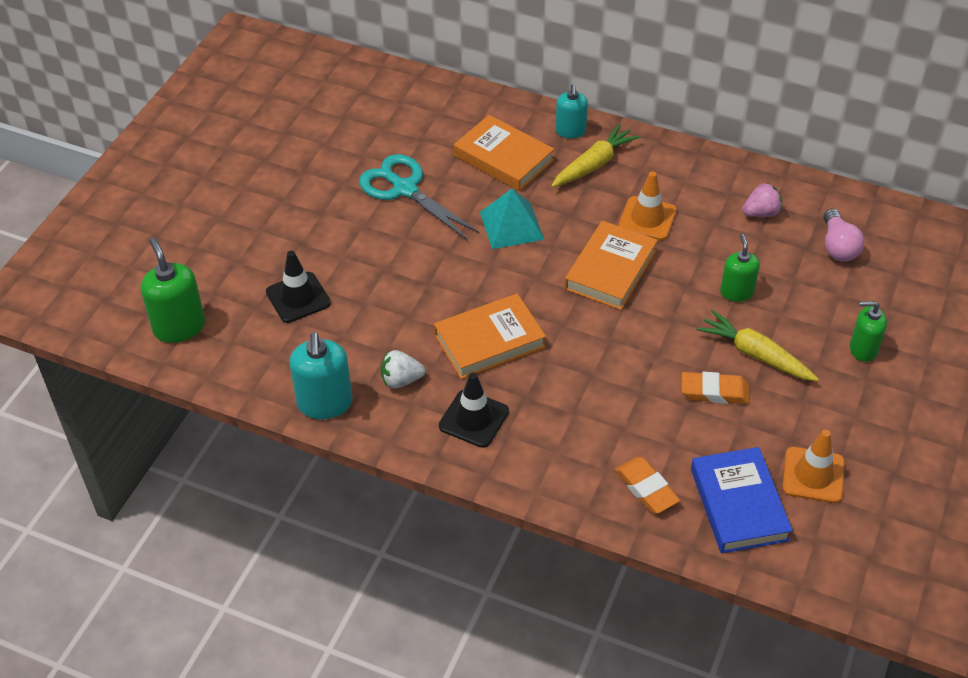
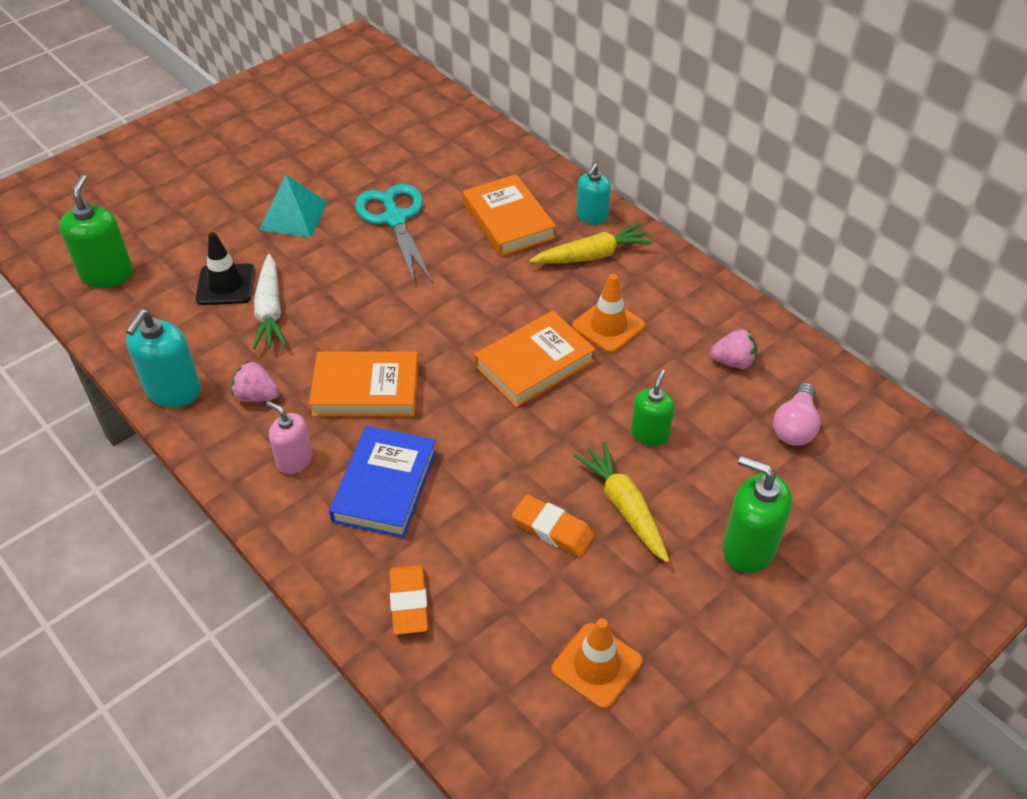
camera: 25 degrees right, 0 degrees up
(356, 306) = (270, 311): none -> white carrot
(401, 380) = (256, 396): white strawberry -> pink strawberry
(474, 419) = (294, 460): black traffic cone -> pink soap dispenser
(511, 225) = (469, 286): turquoise pyramid -> turquoise pyramid (293, 216)
(739, 504) = (493, 662): blue book -> blue book (385, 486)
(863, 349) = (748, 548): green soap dispenser -> green soap dispenser, size x1.54

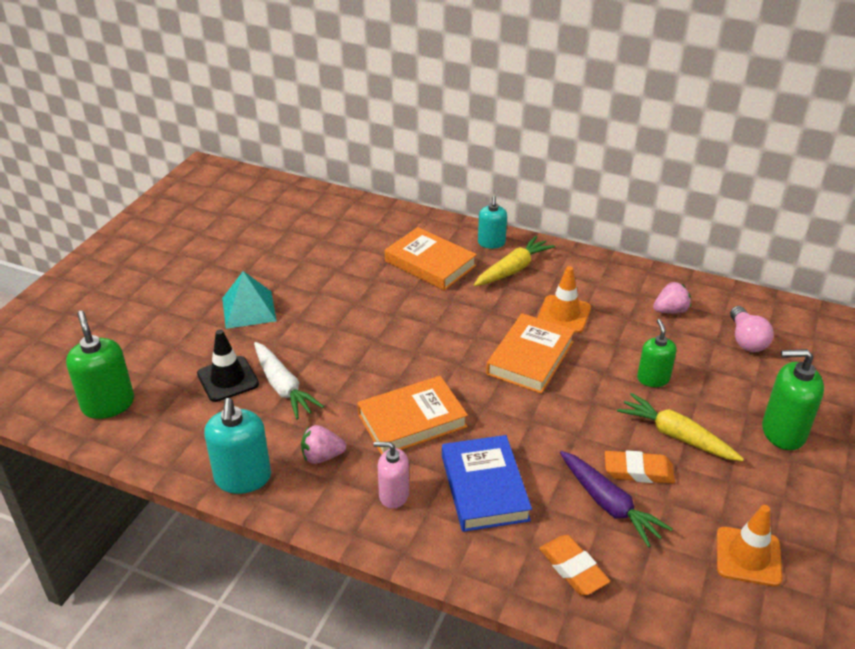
camera: 25 degrees left, 10 degrees down
(395, 219) = (338, 287): turquoise scissors -> none
(495, 552) = (609, 504): none -> purple carrot

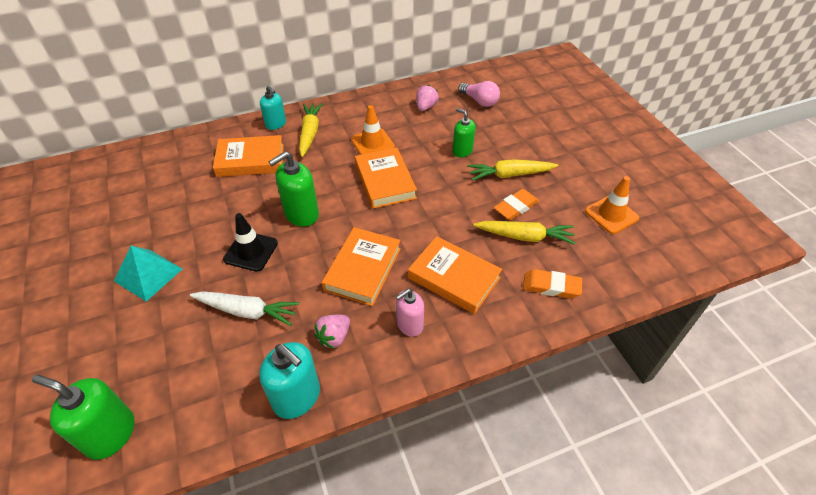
camera: 45 degrees left, 10 degrees up
(228, 379) = (195, 337): black traffic cone -> black traffic cone (251, 251)
(484, 487) = (454, 278): blue book -> orange book
(609, 504) = (524, 237): purple carrot -> yellow carrot
(783, 432) = (550, 139): green soap dispenser -> green soap dispenser (301, 214)

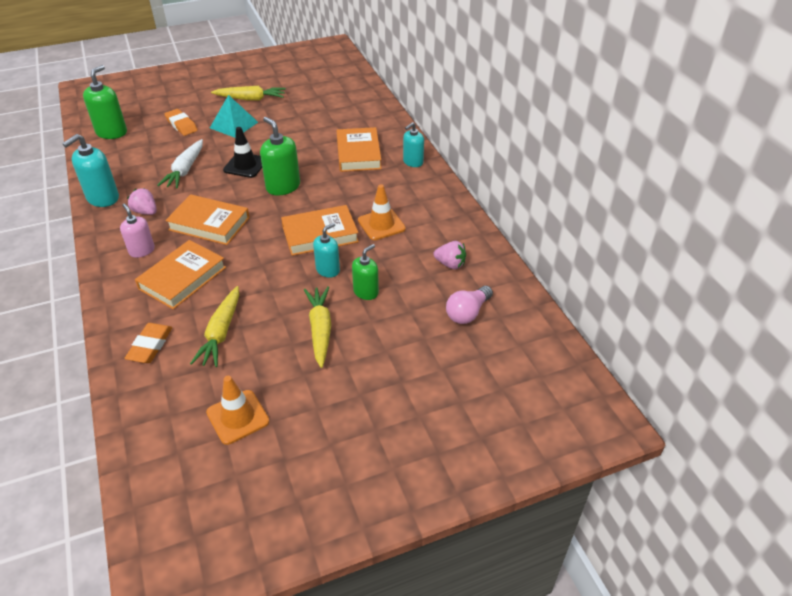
camera: 90 degrees right, 5 degrees down
(310, 133) = (398, 183): yellow carrot -> yellow carrot (251, 99)
(436, 174) = (328, 270): none -> turquoise soap dispenser
(515, 207) = (266, 330): orange eraser -> orange eraser (181, 125)

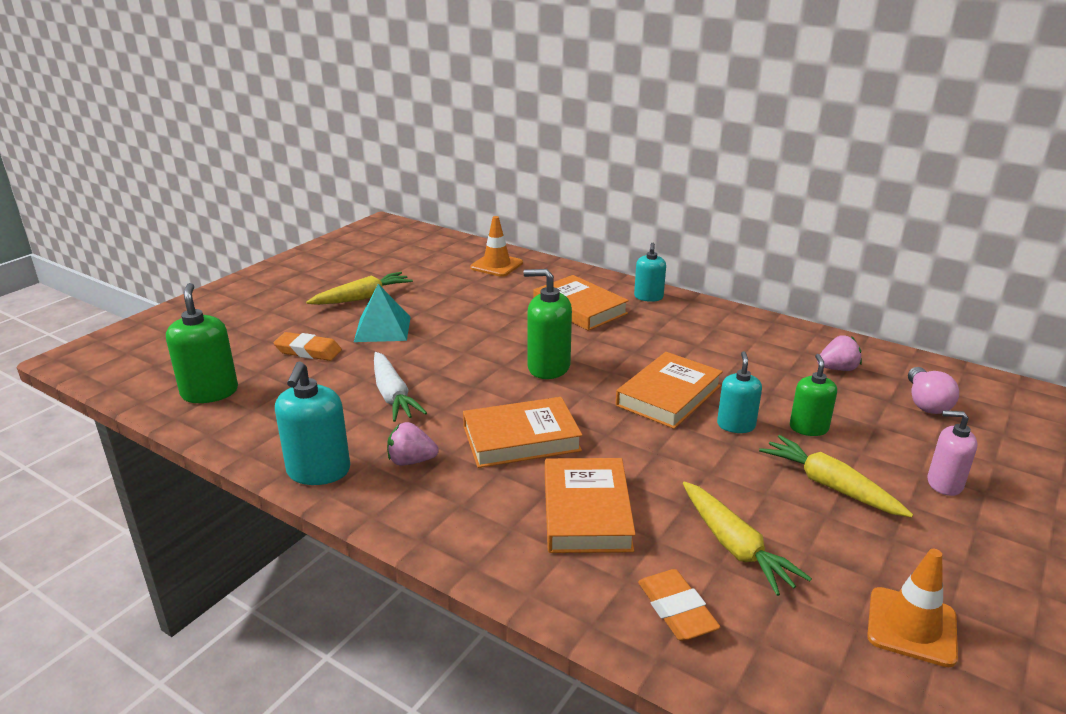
camera: 35 degrees left, 15 degrees down
(142, 250) = (479, 506): pink soap dispenser -> pink soap dispenser (944, 484)
(245, 165) = (466, 363): black traffic cone -> none
(381, 224) = (714, 361): orange traffic cone -> orange traffic cone (496, 265)

